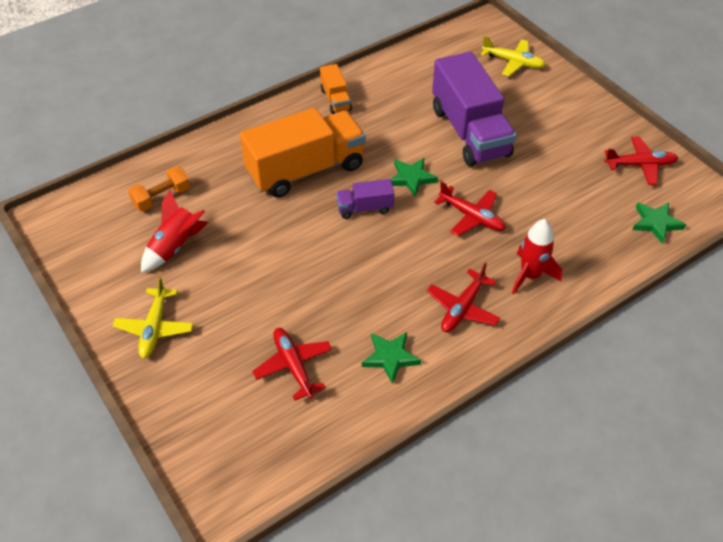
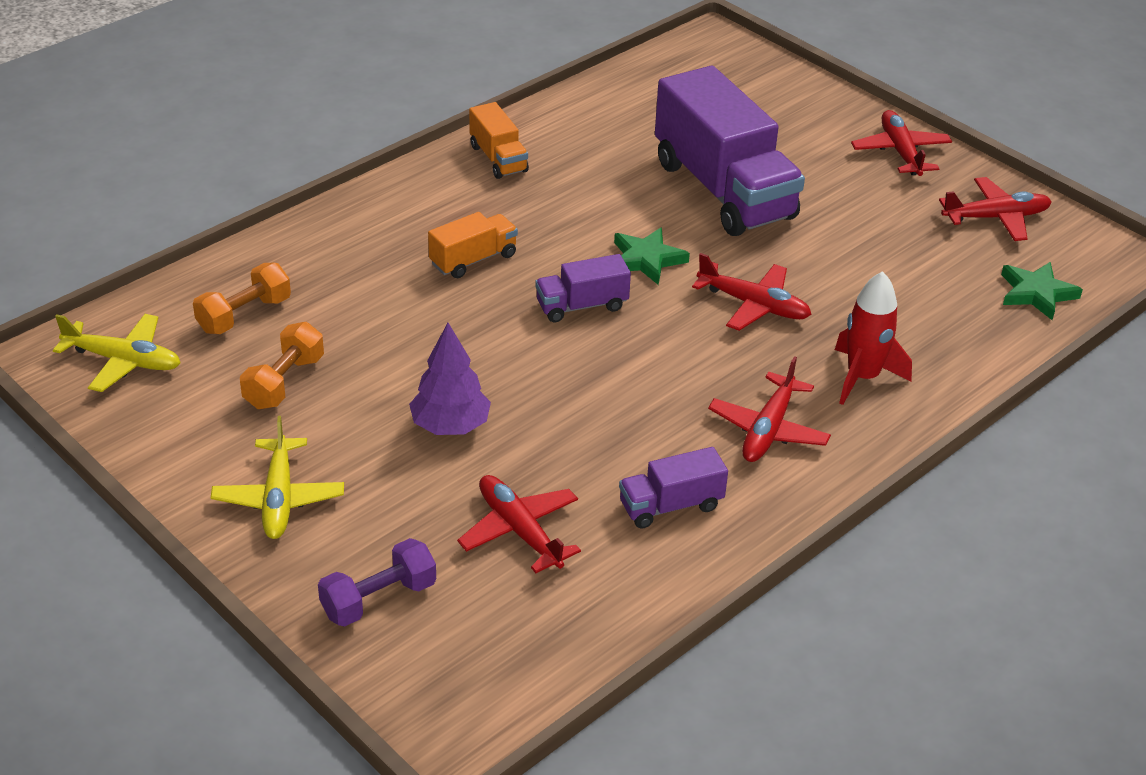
camera: 10 degrees left, 10 degrees down
(175, 247) = (284, 382): red rocket -> orange dumbbell
(198, 406) = (379, 599): none -> purple dumbbell
(267, 287) = (450, 426): none -> purple tree
(305, 170) = (473, 259): orange truck -> orange truck, size x0.46
(390, 357) = (671, 506): green star -> purple truck
(513, 62) = (769, 90): yellow plane -> yellow plane (123, 361)
(588, 112) = (900, 152): none -> red plane

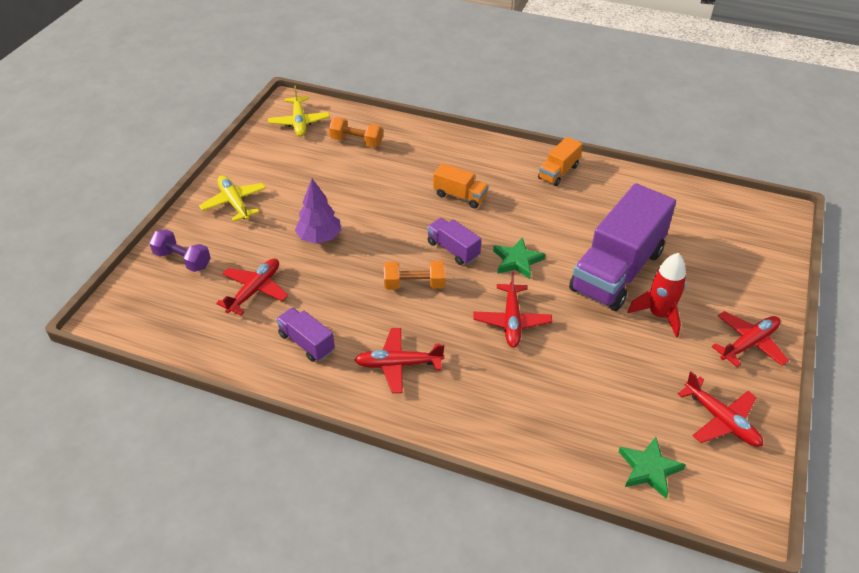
camera: 65 degrees right, 5 degrees up
(279, 498) = (234, 203): yellow plane -> yellow plane turned 90 degrees clockwise
(284, 382) = (316, 172): orange dumbbell -> orange dumbbell (414, 284)
(862, 377) = (479, 395): red rocket -> red rocket (659, 315)

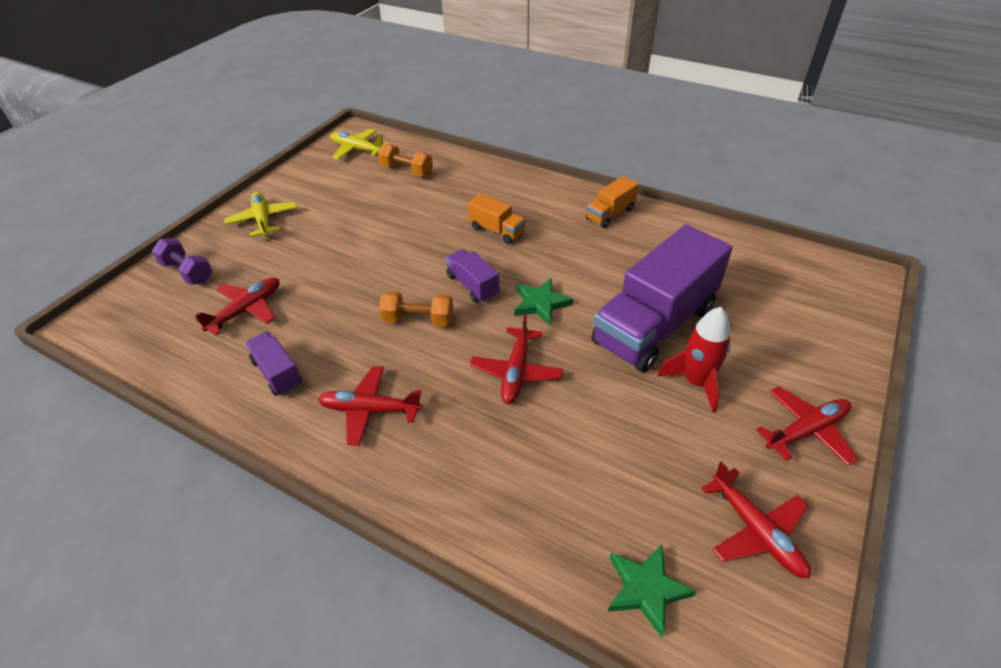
camera: 10 degrees right, 0 degrees up
(299, 122) = (357, 149): yellow plane -> yellow plane turned 120 degrees clockwise
(319, 237) = (335, 261): purple tree -> none

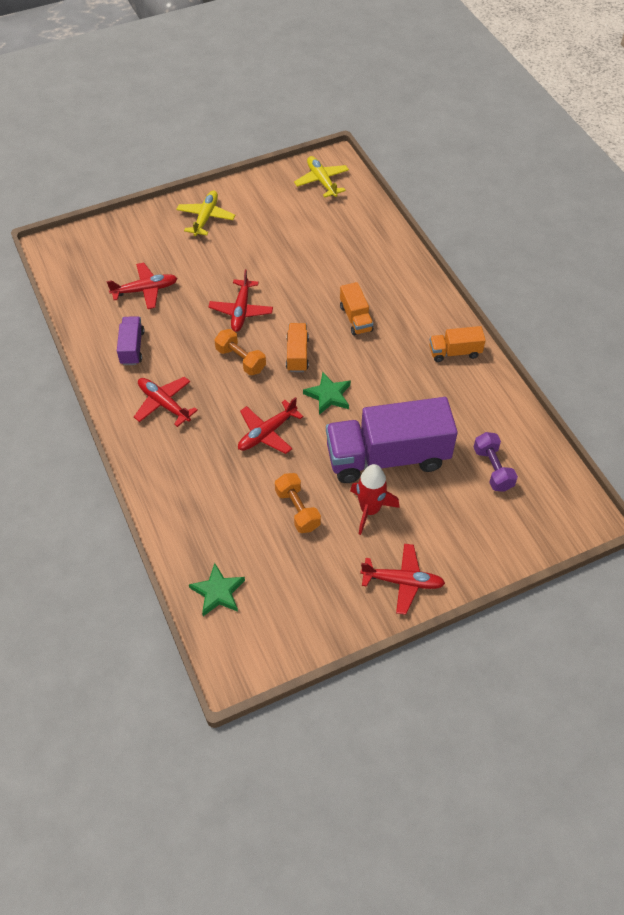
camera: 35 degrees right, 10 degrees up
(187, 272) = (130, 238): purple dumbbell -> purple dumbbell (492, 469)
(407, 171) = (340, 224): orange dumbbell -> orange dumbbell (297, 510)
(472, 285) = (297, 354): purple truck -> orange truck
(756, 531) = (306, 608): red plane -> red plane (241, 311)

